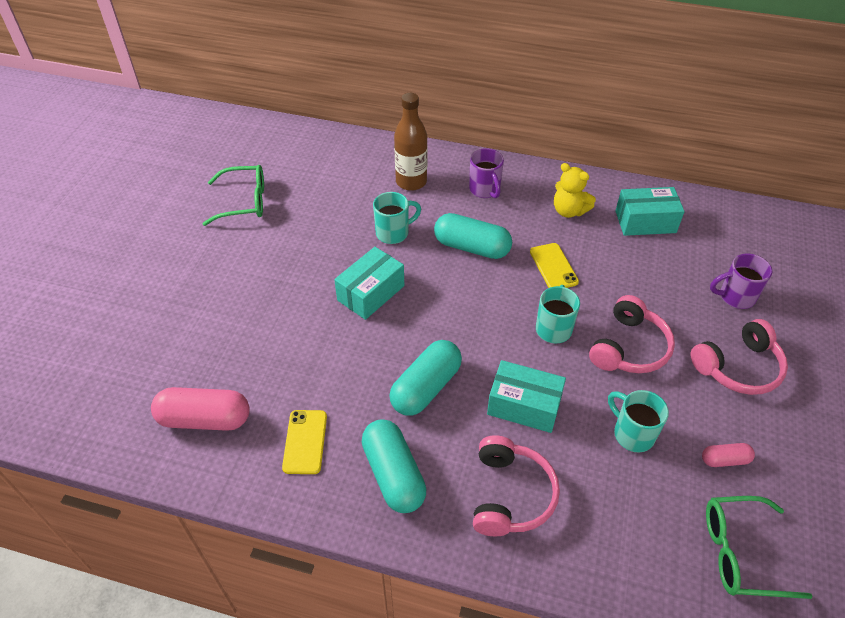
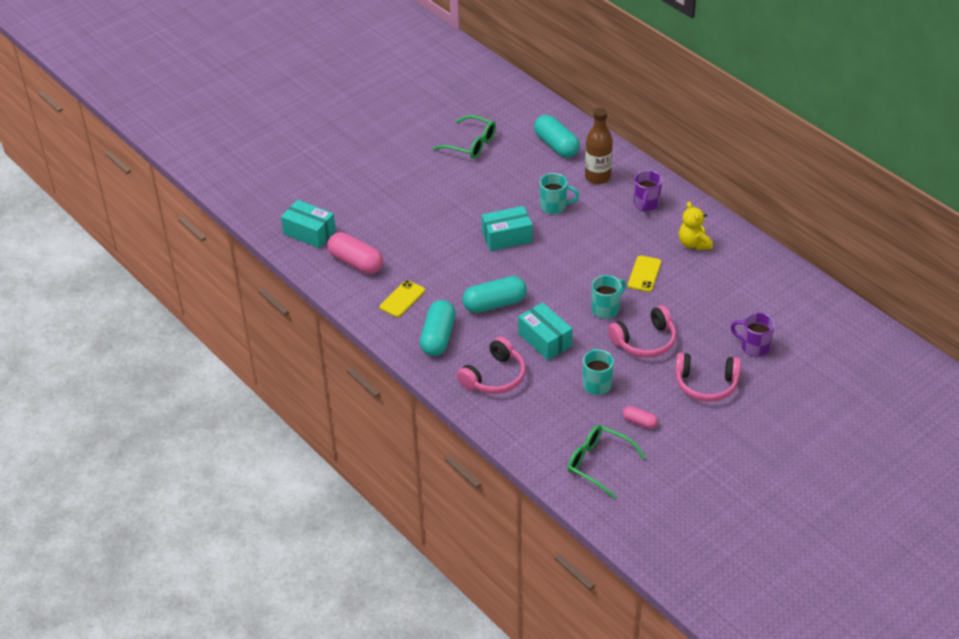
camera: 35 degrees right, 5 degrees down
(472, 247) = (599, 238): turquoise capsule -> turquoise capsule (556, 145)
(645, 222) = (743, 275): turquoise box -> turquoise box (309, 233)

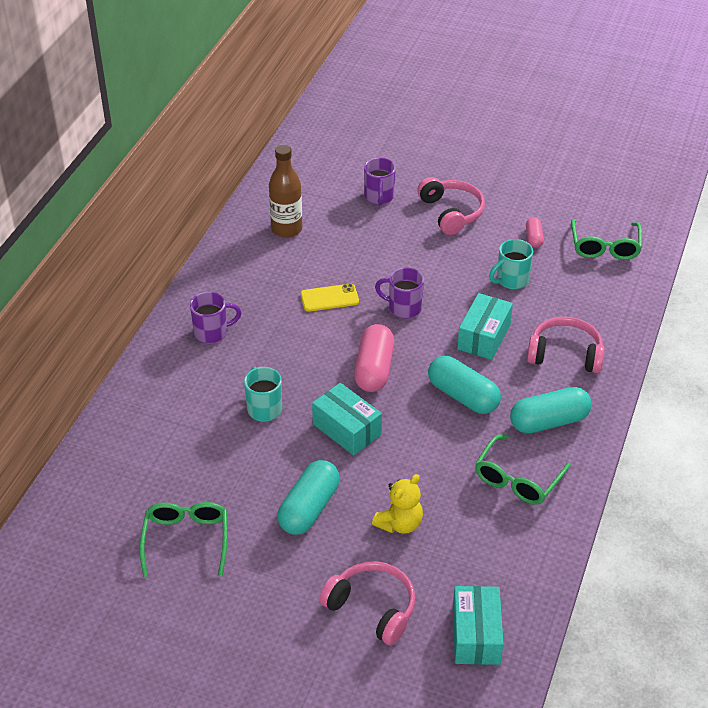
camera: 120 degrees left, 0 degrees up
(356, 262) = (492, 554): pink capsule -> pink capsule (374, 369)
(402, 299) = (517, 479): yellow phone -> green glasses
(556, 145) = (142, 450): turquoise capsule -> turquoise capsule (309, 508)
(597, 177) = (185, 390): brown bottle -> brown bottle (286, 229)
(606, 309) = (403, 308): turquoise mug -> purple mug
(645, 341) = (428, 267): pink headphones -> pink headphones (372, 608)
(694, 244) = (256, 277): yellow teddy bear -> yellow teddy bear (399, 523)

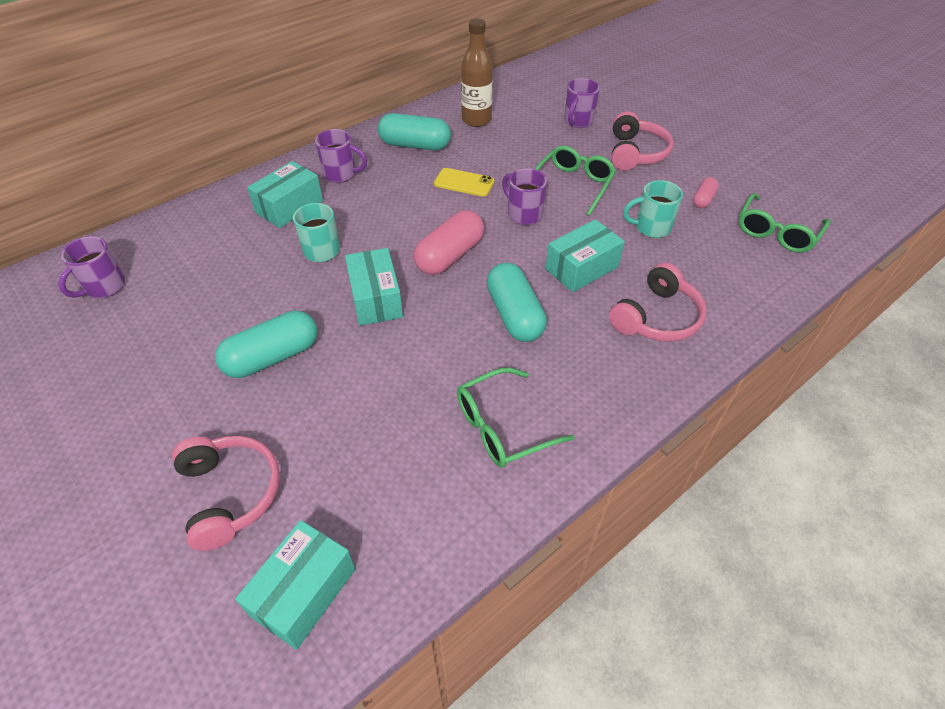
camera: 30 degrees right, 5 degrees up
(106, 520) = (104, 287): none -> purple mug
(186, 540) = (143, 335): green glasses -> green glasses (573, 185)
(195, 382) = (289, 207): none -> turquoise box
(399, 523) = (340, 415): yellow teddy bear -> none
(549, 421) = (586, 380): turquoise capsule -> turquoise capsule (415, 145)
(565, 354) = (657, 318): pink headphones -> pink headphones turned 90 degrees clockwise

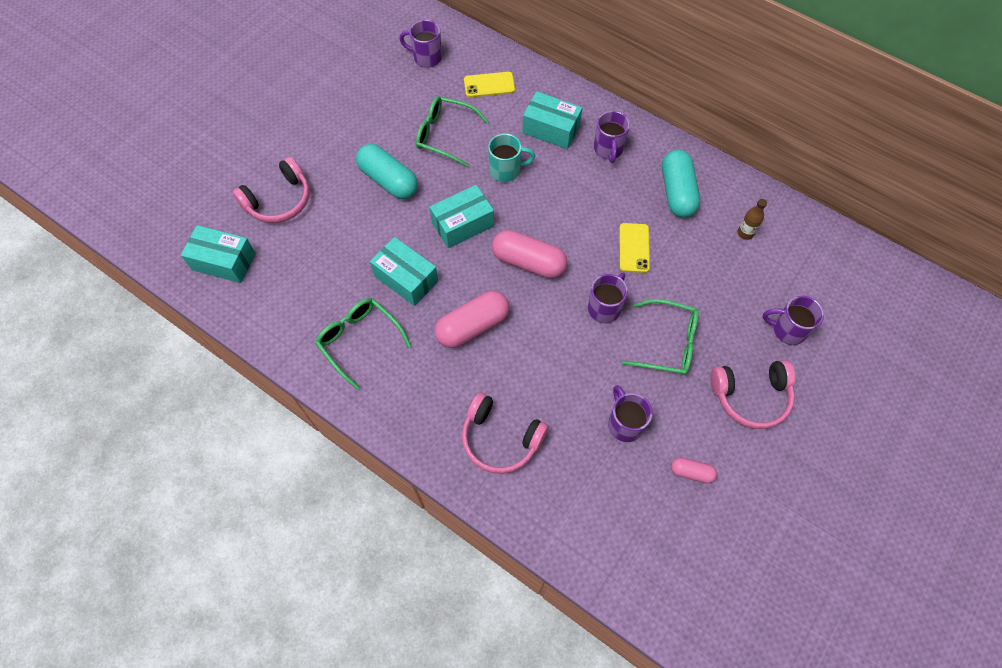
camera: 75 degrees right, 15 degrees up
(192, 241) = (489, 85): none -> yellow phone
(476, 120) = (745, 233): brown bottle -> brown bottle, size x0.52
(514, 315) = (472, 326): turquoise capsule -> pink capsule
(582, 268) = (546, 369): turquoise box -> turquoise box (406, 278)
(651, 228) = (624, 423): turquoise mug -> purple mug
(777, 232) = (661, 550): green glasses -> green glasses (445, 135)

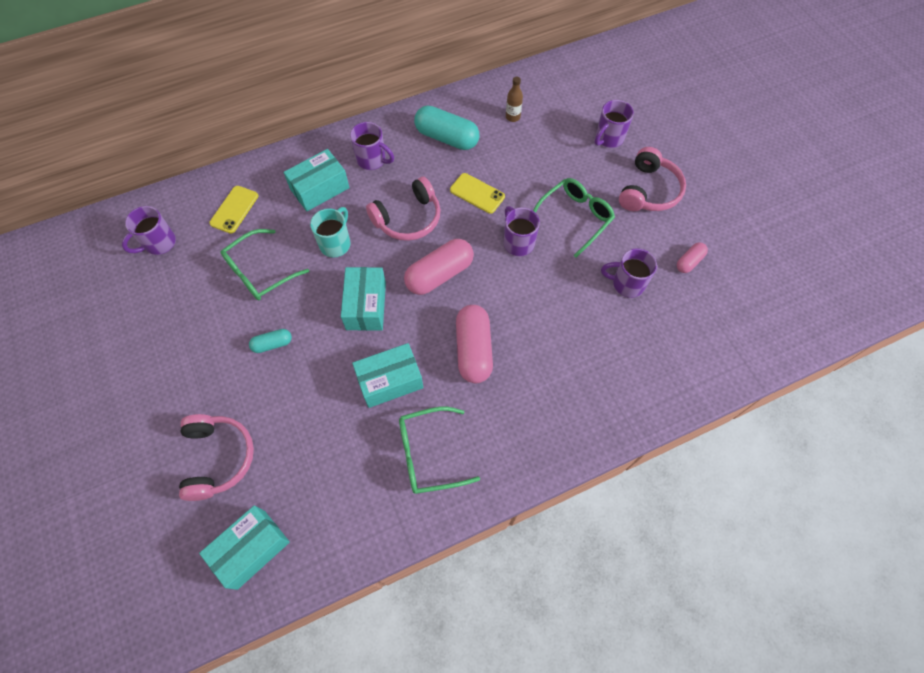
camera: 60 degrees left, 0 degrees up
(388, 180) = (272, 344): turquoise capsule -> turquoise capsule, size x0.52
(500, 439) = (592, 382): pink headphones -> pink headphones (408, 218)

